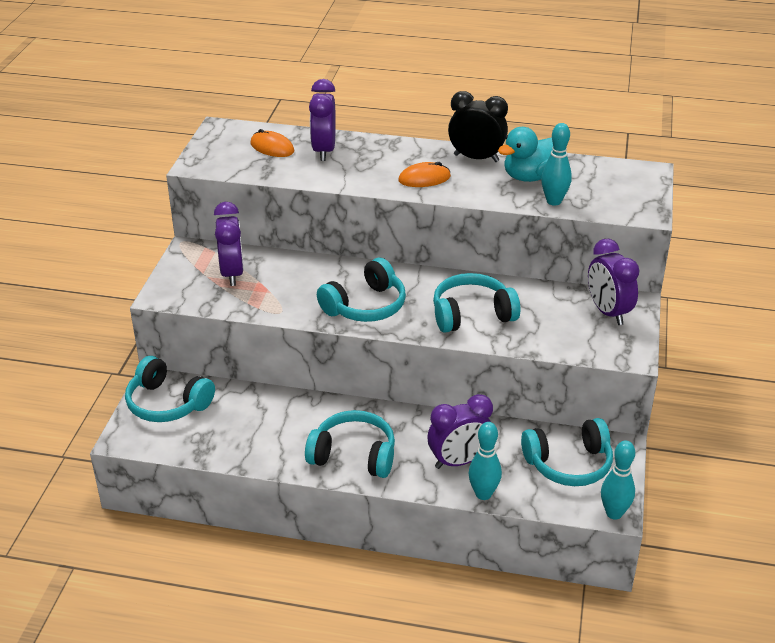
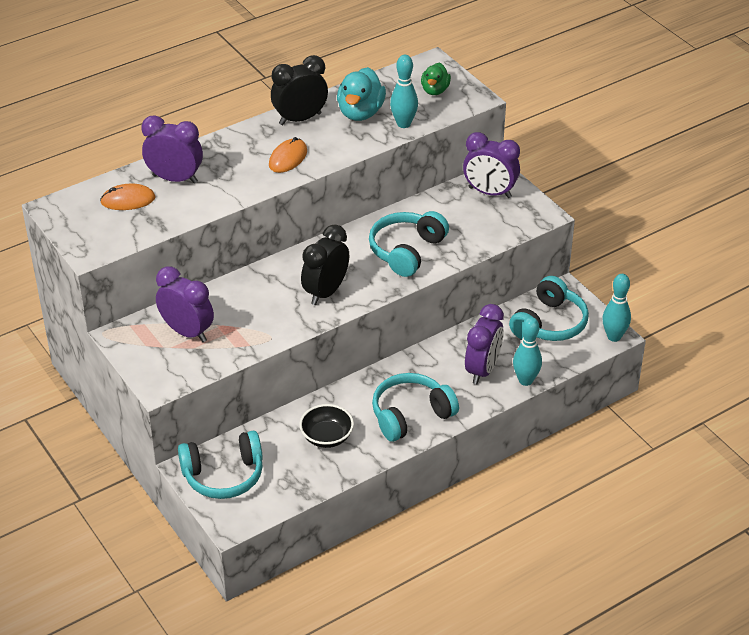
camera: 45 degrees left, 5 degrees up
(271, 427) = (327, 437): none -> black bowl
(324, 151) = (175, 179): purple clock -> purple clock turned 150 degrees clockwise
(365, 306) = (325, 292): turquoise headphones -> black clock
(619, 191) = (435, 90): none -> green duck

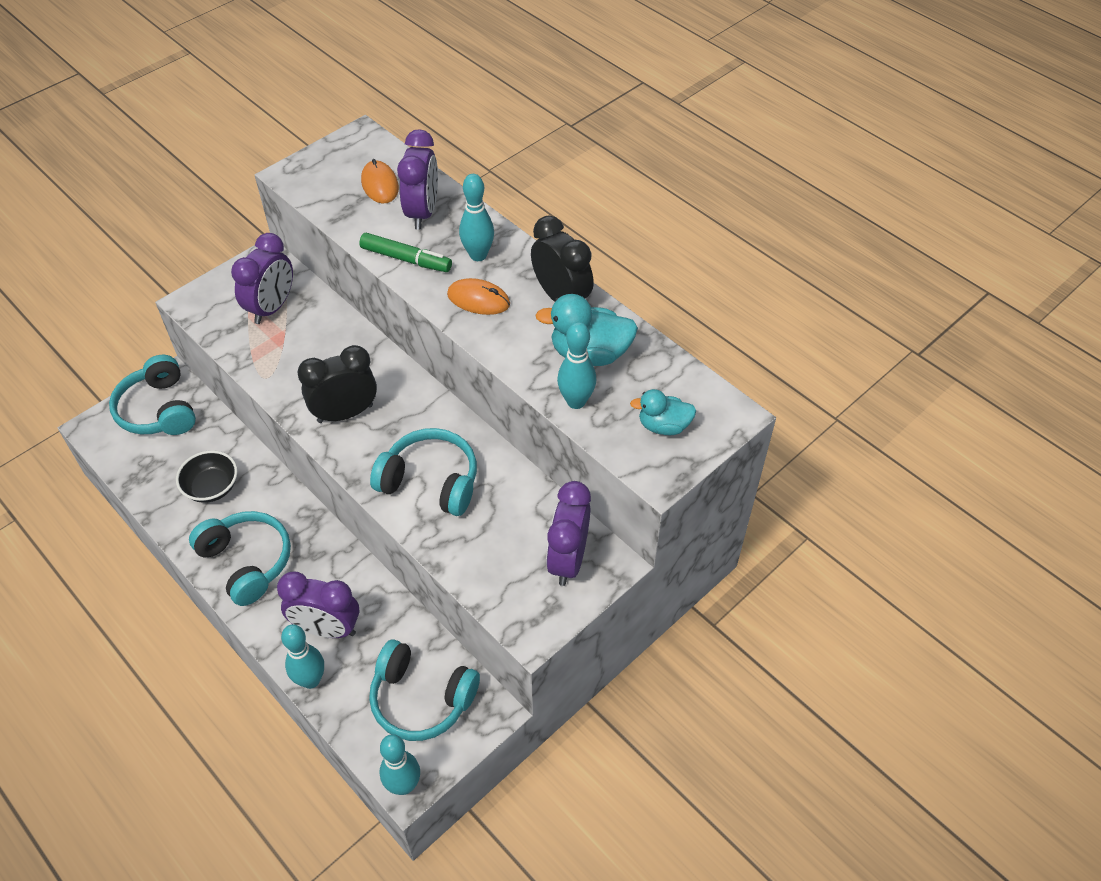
camera: 80 degrees right, 10 degrees up
(228, 191) = (406, 259): none -> green marker
(238, 154) = (478, 255): none -> turquoise bowling pin
(325, 292) = (345, 413): black clock -> black clock turned 45 degrees counterclockwise
(435, 90) = (663, 426): green duck -> turquoise duck

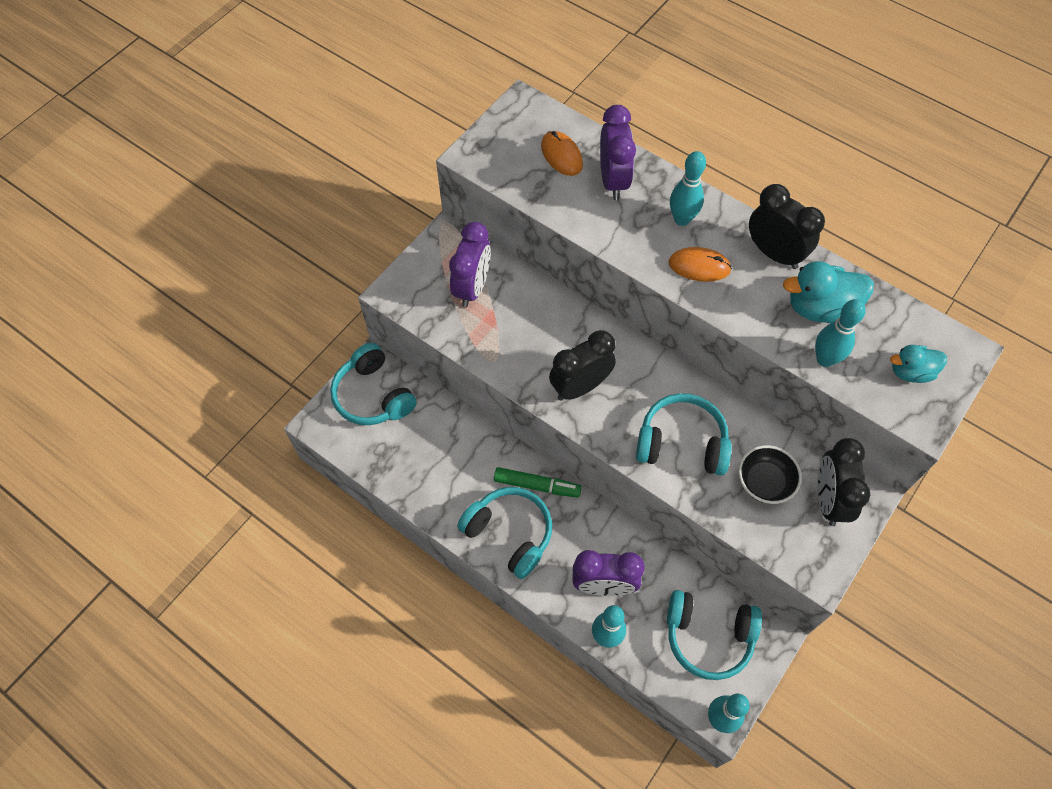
camera: 10 degrees left, 10 degrees up
(212, 487) = (451, 465): black bowl -> black bowl (764, 482)
(406, 259) = (616, 233): green marker -> green marker (537, 485)
(568, 560) = (828, 499): purple clock -> black clock

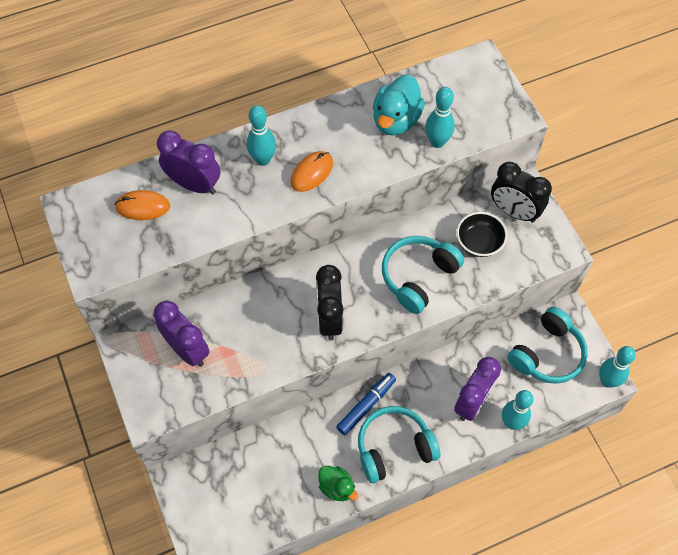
camera: 60 degrees left, 0 degrees up
(373, 395) = (206, 493): turquoise headphones -> none
(440, 502) = (337, 487): none -> green duck
(537, 485) = (366, 406): green marker -> blue marker
(774, 253) = (333, 120): black clock -> none
(910, 372) = (477, 100): turquoise duck -> none

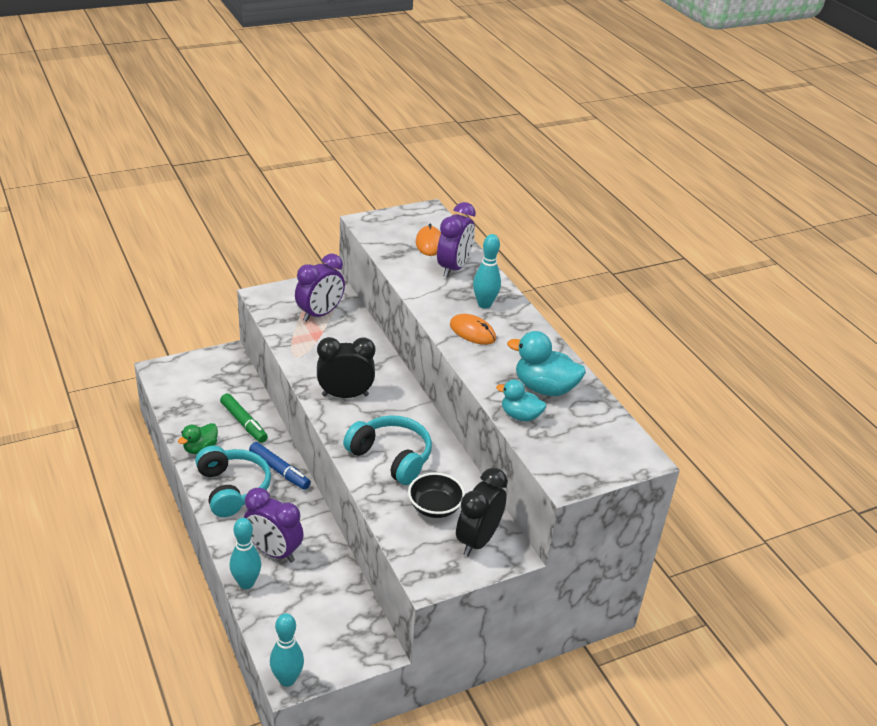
camera: 85 degrees right, 25 degrees down
(295, 447) = (244, 423): none -> green marker
(437, 142) = (520, 416): turquoise bowling pin -> turquoise duck
(547, 354) = (326, 623): turquoise headphones -> none

